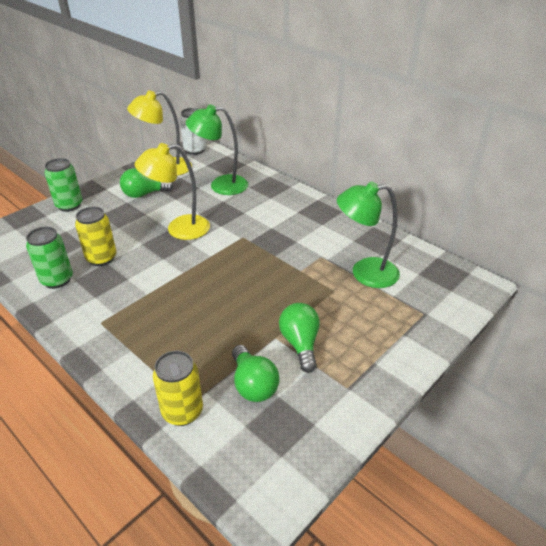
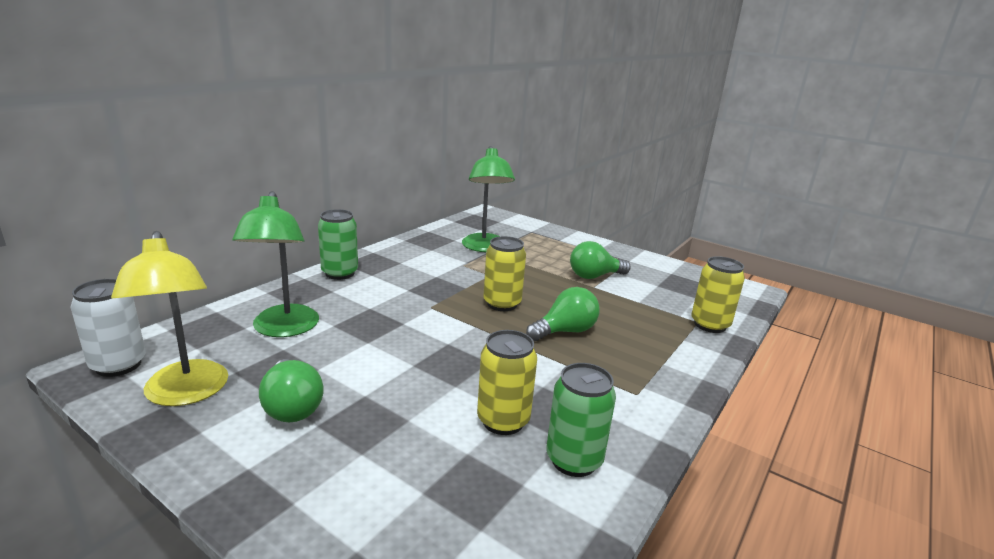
camera: 100 degrees left, 15 degrees down
(69, 205) = (316, 515): green can -> green can (340, 273)
(179, 229) = (413, 355): yellow lamp -> none
(243, 272) = (502, 304): none -> yellow can
(253, 384) = (655, 295): green light bulb -> green light bulb (565, 331)

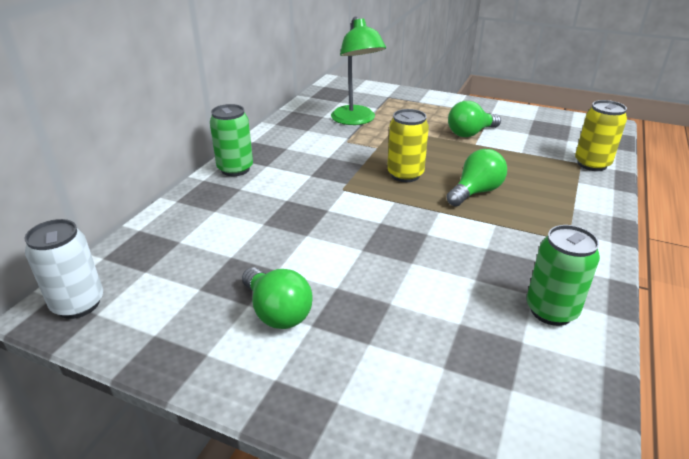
camera: 10 degrees left, 10 degrees up
(186, 393) = (167, 319): yellow lamp -> none
(284, 329) = (218, 236): green lamp -> none
(503, 421) = (472, 287): yellow can -> none

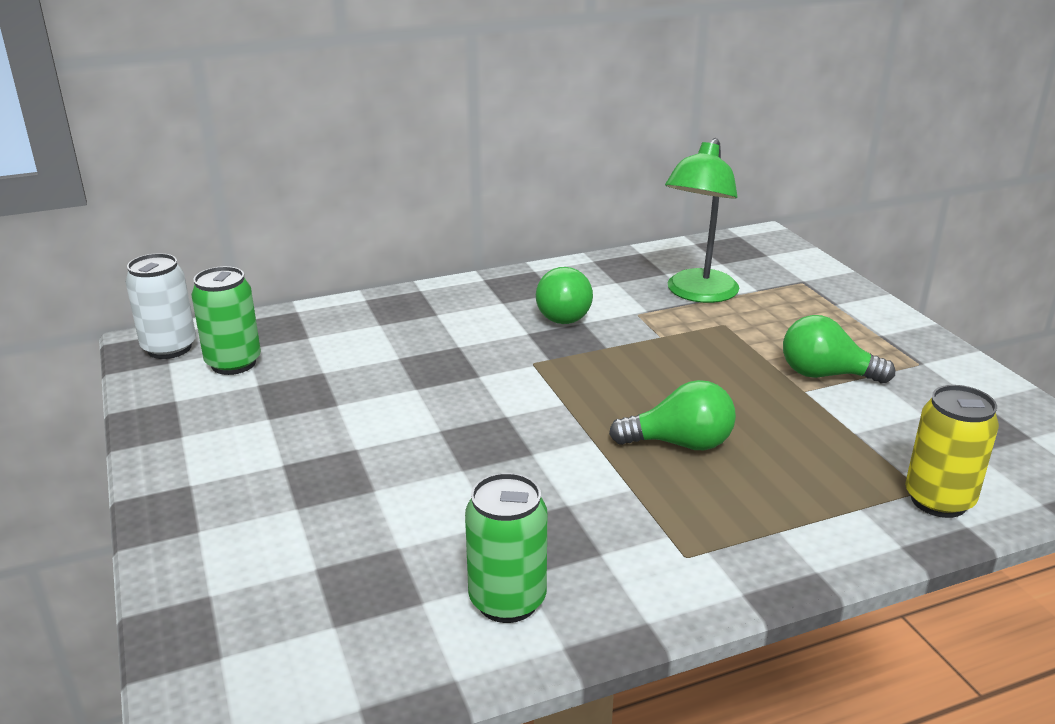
camera: 45 degrees right, 5 degrees down
(235, 169) = (466, 292): green can -> green can (233, 363)
(277, 312) = (276, 437): green light bulb -> green light bulb (565, 314)
(405, 175) = (632, 382): yellow can -> none

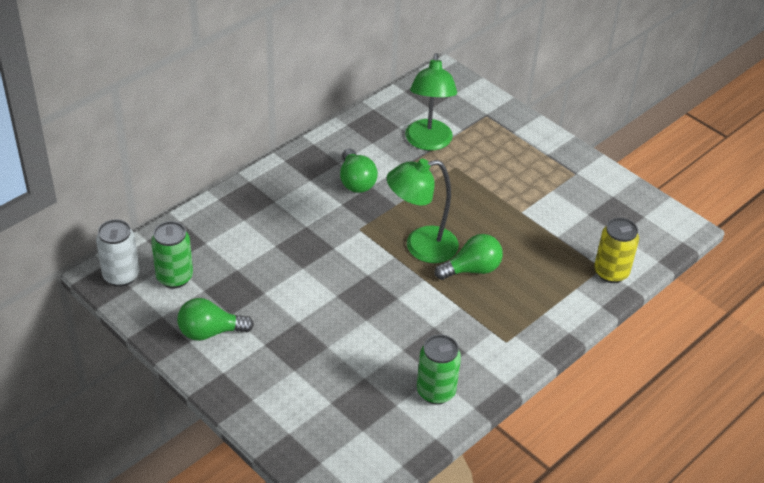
camera: 25 degrees left, 15 degrees up
(613, 400) = (420, 247): none -> green lamp
(825, 375) = (528, 196): green light bulb -> green light bulb (210, 332)

